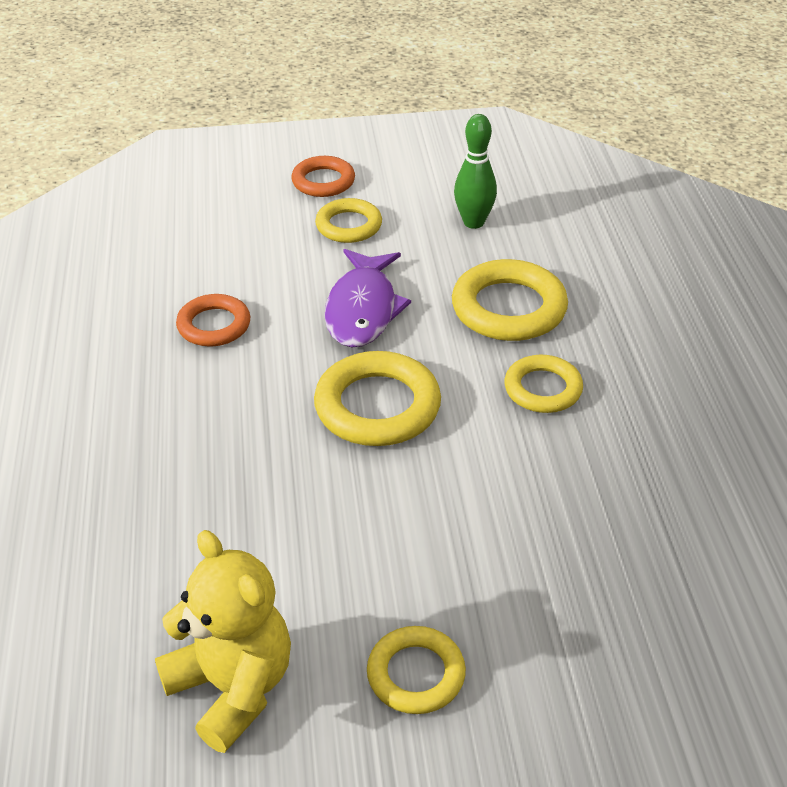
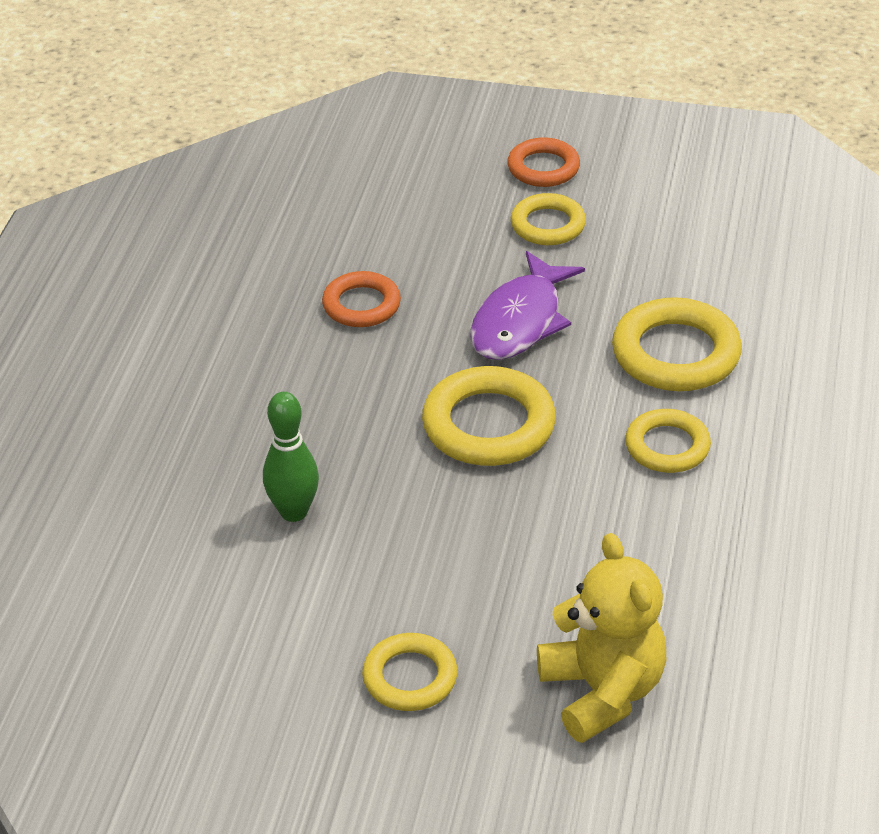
camera: 20 degrees right, 0 degrees up
(232, 688) = (243, 645): yellow teddy bear -> yellow teddy bear (602, 691)
(473, 222) = (686, 249): green bowling pin -> green bowling pin (294, 512)

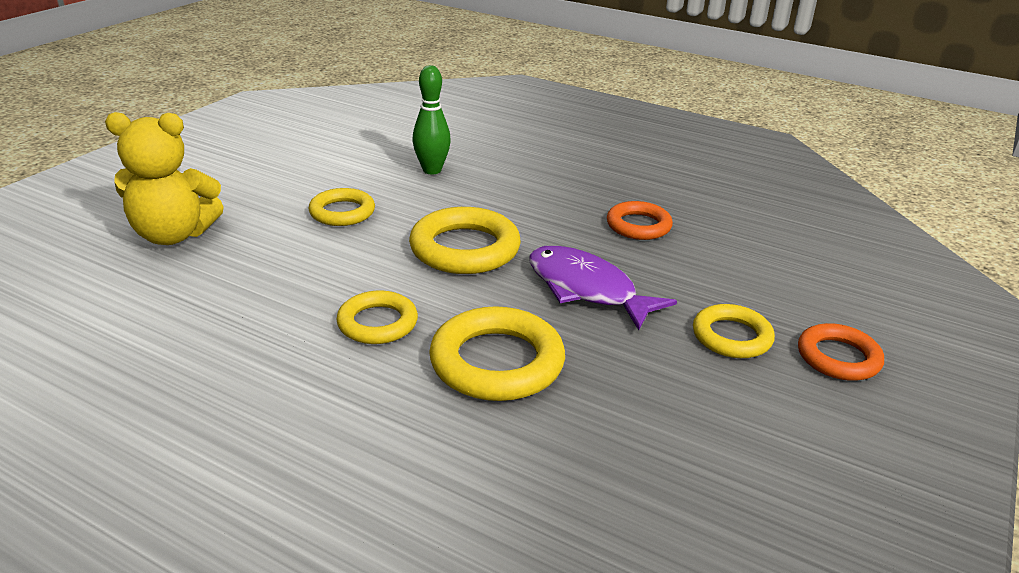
camera: 105 degrees right, 10 degrees down
(410, 677) = (261, 180): yellow ring -> yellow ring (342, 212)

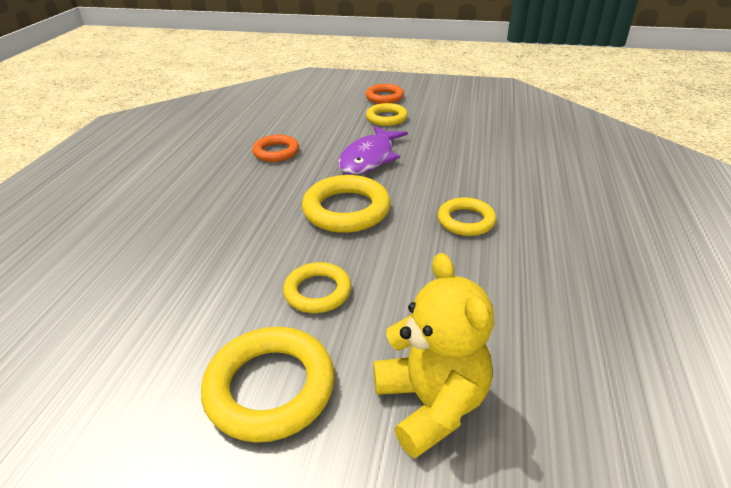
camera: 105 degrees left, 5 degrees up
(432, 170) = (203, 262): green bowling pin -> none
(497, 362) = (465, 172): yellow ring -> yellow ring (270, 387)

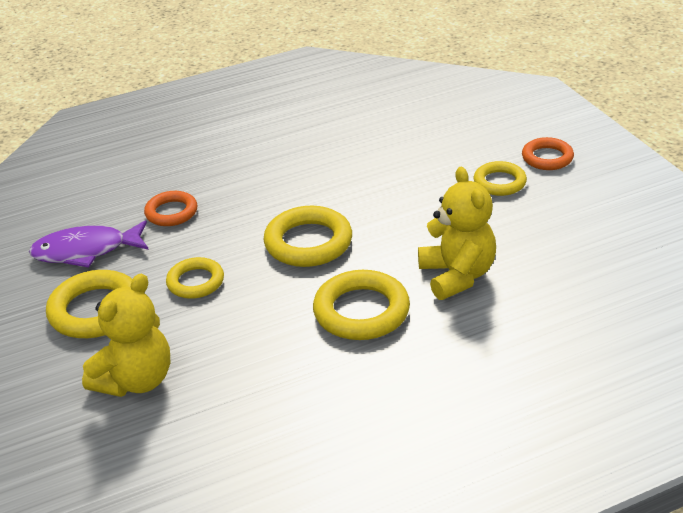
camera: 55 degrees right, 0 degrees up
(276, 152) = (355, 160): orange ring -> orange ring (171, 212)
(369, 158) = (405, 212): purple fish -> purple fish (86, 251)
(466, 221) = (361, 311): yellow ring -> yellow ring, size x1.59
(468, 168) = (457, 276): none -> yellow teddy bear

